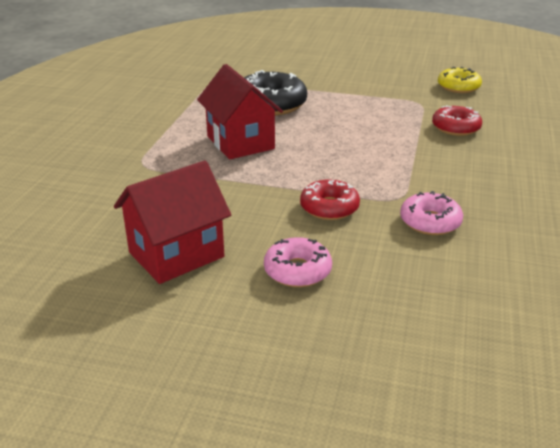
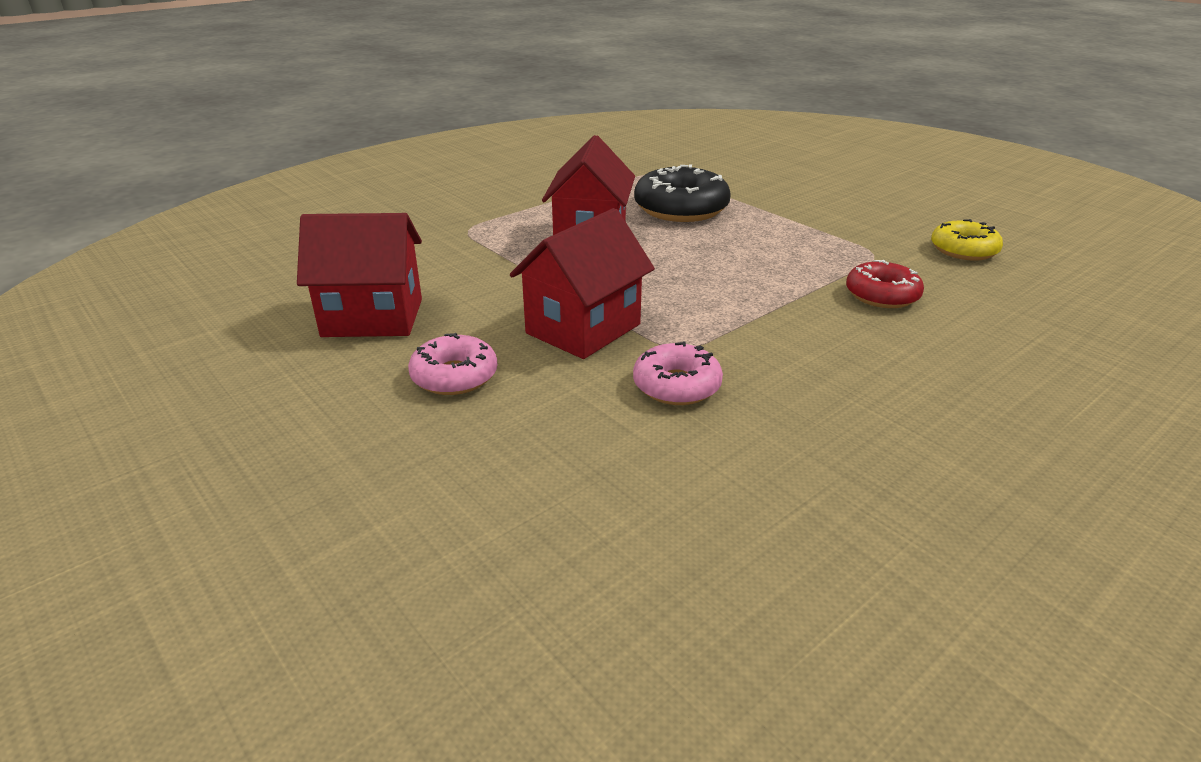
camera: 35 degrees right, 0 degrees up
(329, 208) = (583, 329): red donut -> red house

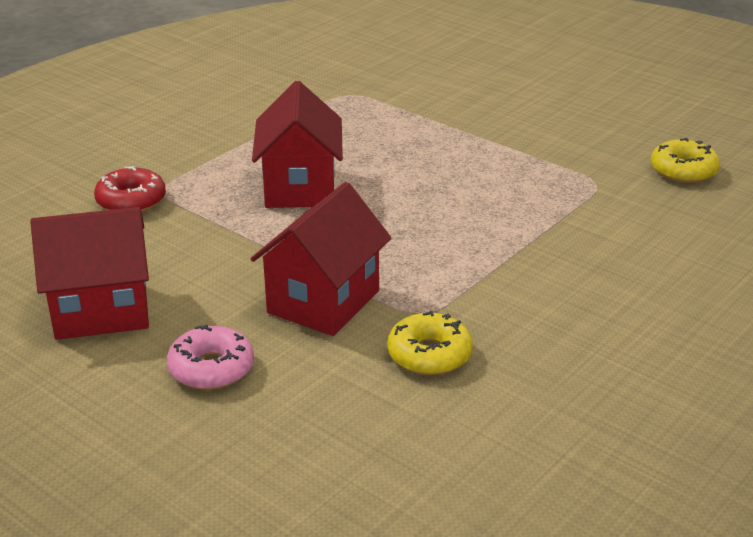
camera: 10 degrees left, 0 degrees up
(676, 385) = (429, 355): pink donut -> yellow donut
(681, 209) = (388, 142): black donut -> none
(882, 295) = (608, 233): red donut -> red donut (131, 201)

